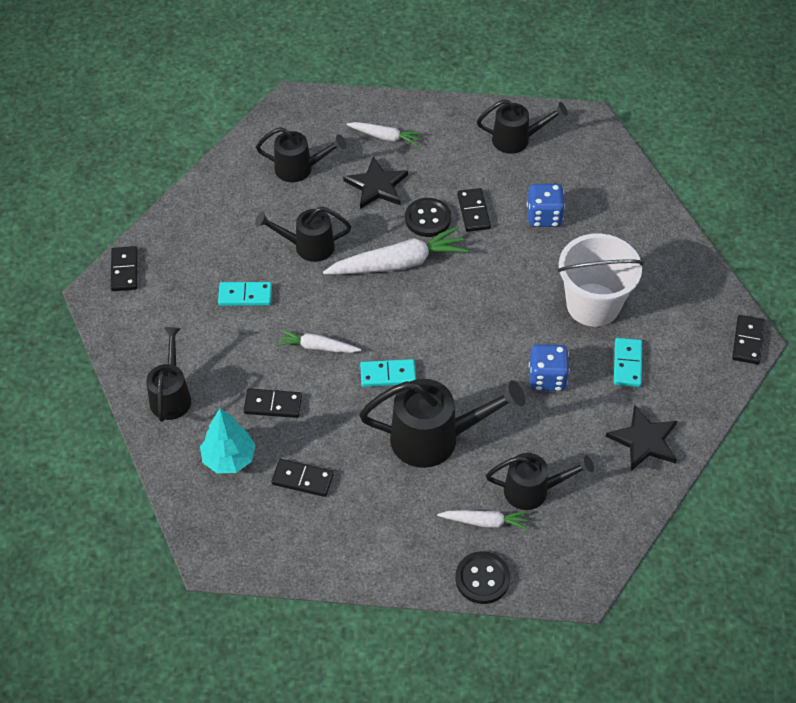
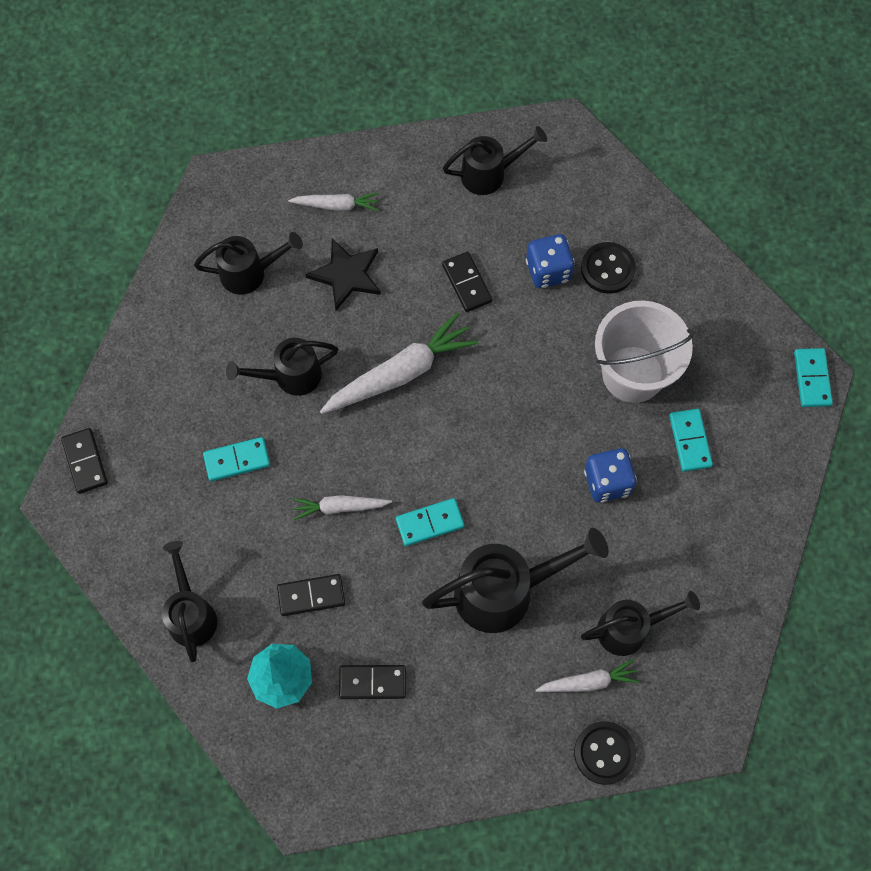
camera: 15 degrees left, 15 degrees up
(428, 219) = (417, 305): black button -> black button (607, 269)
(644, 440) = (732, 534): black star -> none
(748, 341) = (812, 379): black domino -> turquoise domino

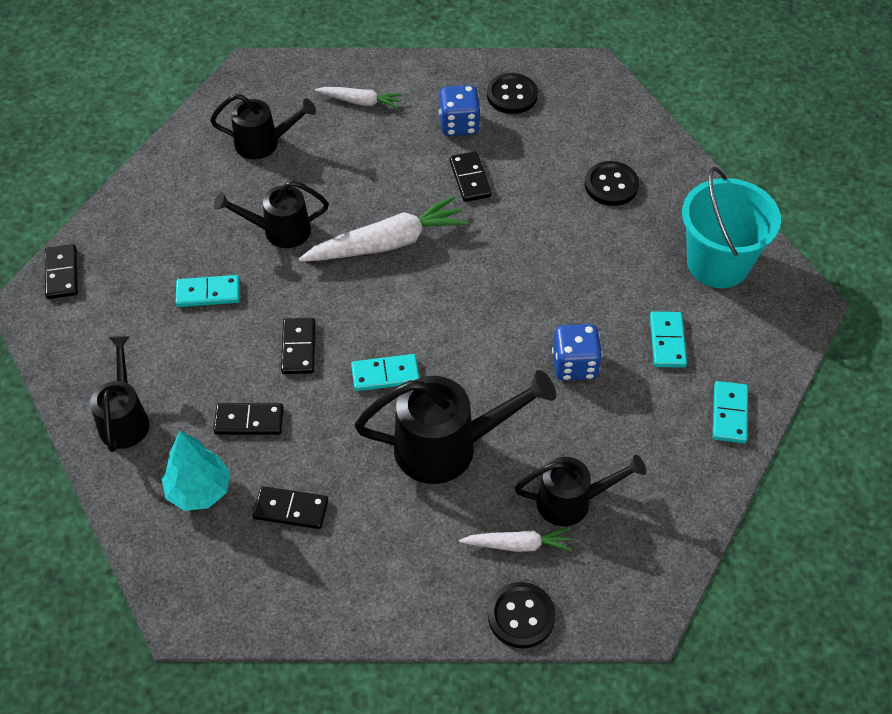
camera: 10 degrees right, 15 degrees down
(340, 507) = (299, 348): white carrot -> black domino
(346, 275) = (355, 157): black star -> none
(489, 174) = (512, 95): black watering can -> black button
(548, 271) = (552, 179): blue dice -> blue dice (459, 125)
(633, 374) = (619, 275): white bucket -> none
(724, 344) = (718, 263): none -> turquoise bucket
(812, 379) = (804, 305): turquoise domino -> turquoise domino (729, 414)

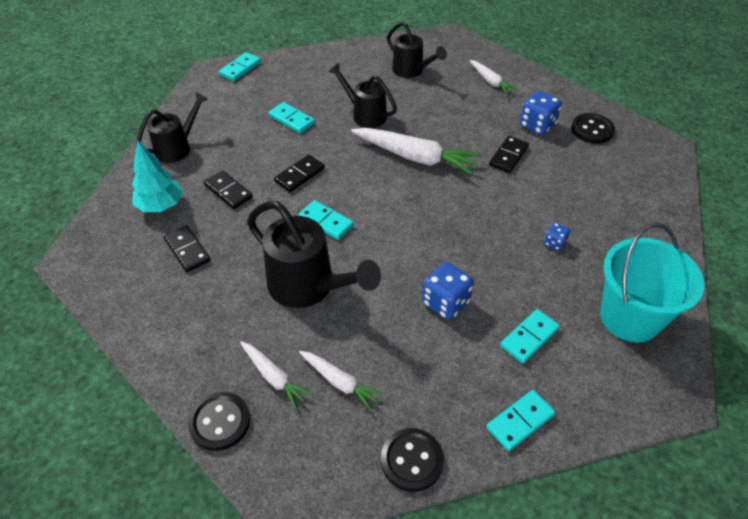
camera: 45 degrees right, 5 degrees down
(62, 273) = (240, 68): black domino -> turquoise domino
(572, 502) = (339, 382): black watering can -> white carrot
(599, 240) = (554, 243): none -> blue dice
(611, 185) = (602, 218): black button -> black button (412, 460)

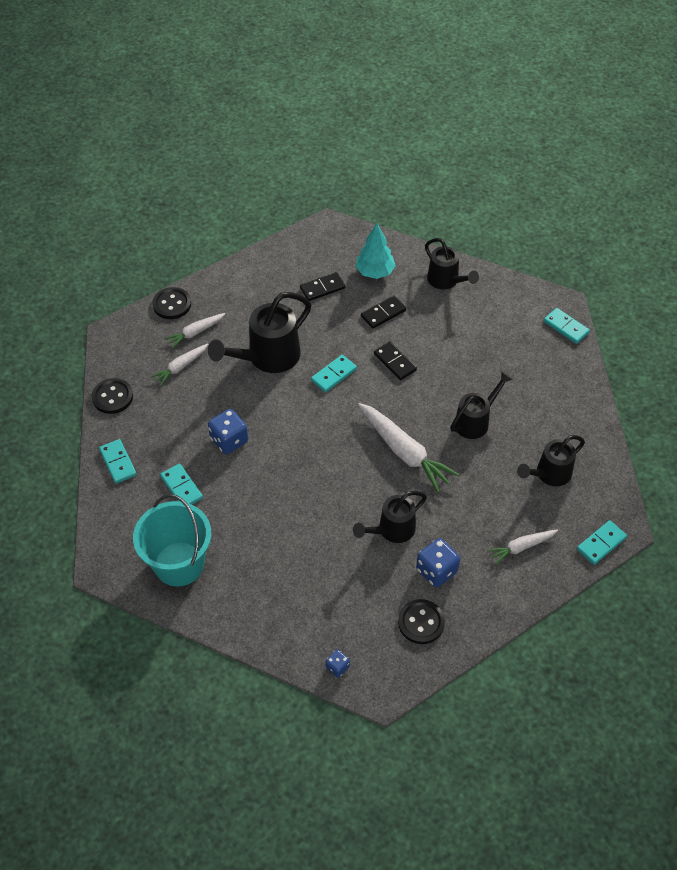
camera: 100 degrees right, 5 degrees up
(291, 119) = (475, 362): turquoise domino -> turquoise domino (601, 544)
(415, 157) = (404, 451): white carrot -> white carrot turned 75 degrees counterclockwise
(508, 156) = (392, 530): black domino -> black watering can
(554, 243) = (270, 534): blue dice -> blue dice (337, 667)

